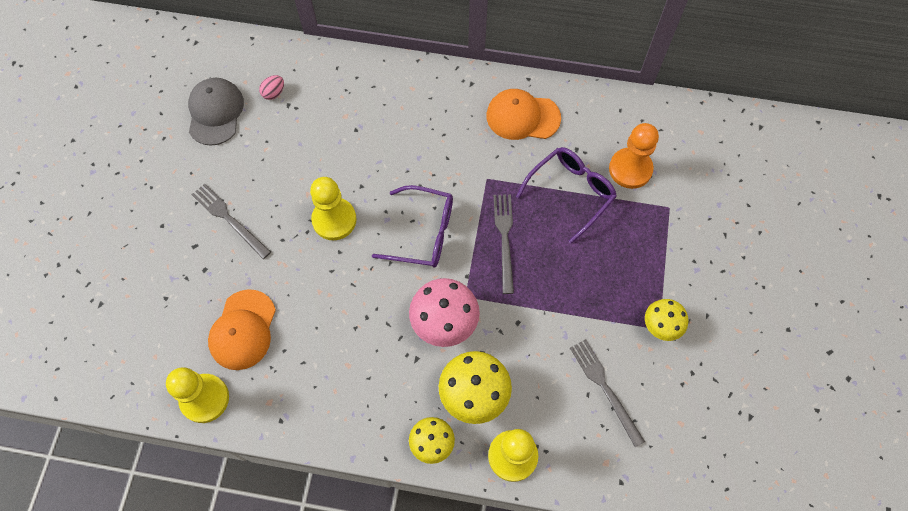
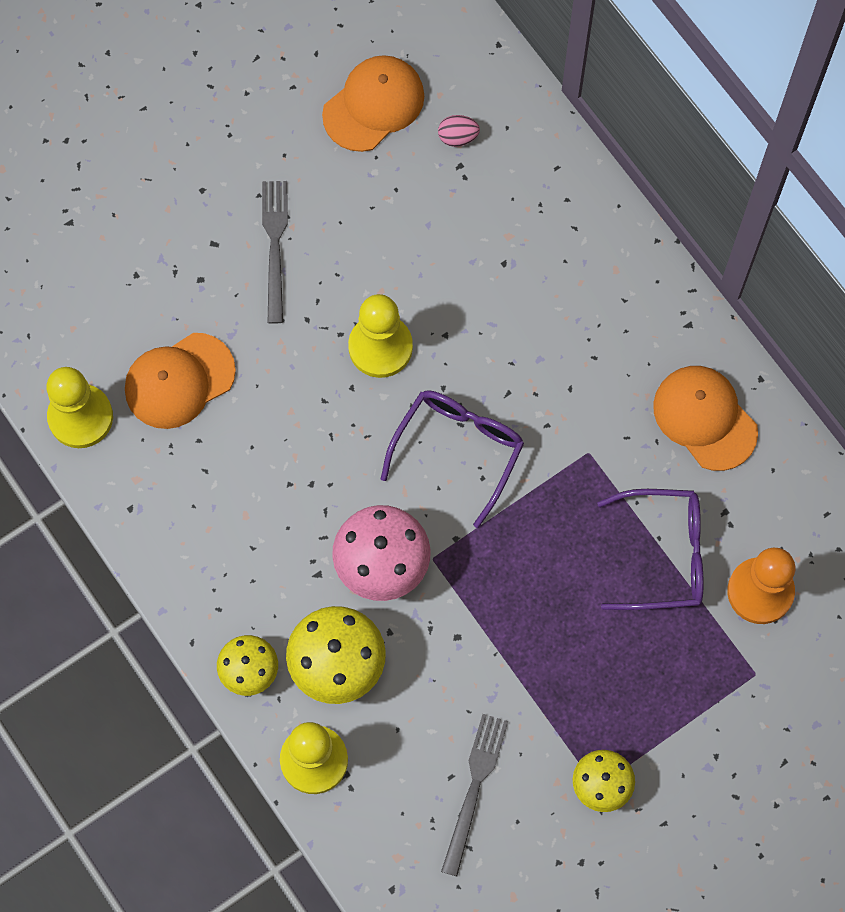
camera: 45 degrees right, 5 degrees up
(215, 112) = (373, 105): grey cap -> orange cap
(424, 233) = (458, 450): purple glasses -> purple glasses turned 120 degrees counterclockwise
(504, 239) = (537, 537): grey fork -> none

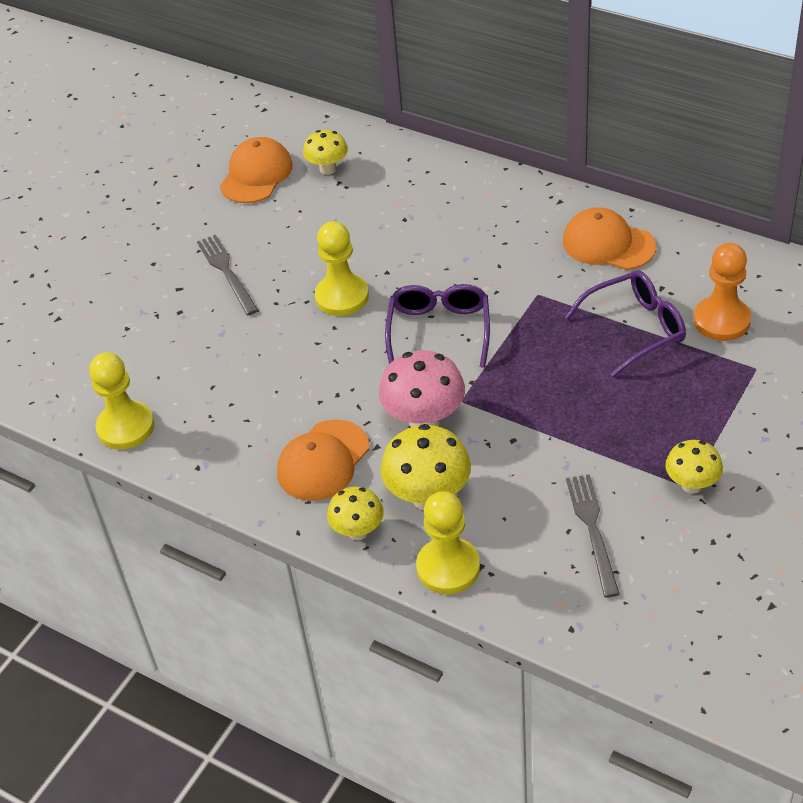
camera: 20 degrees left, 25 degrees down
(179, 381) = (195, 375): orange cap -> orange cap (323, 461)
(458, 137) = (328, 169): pink egg -> yellow mushroom

